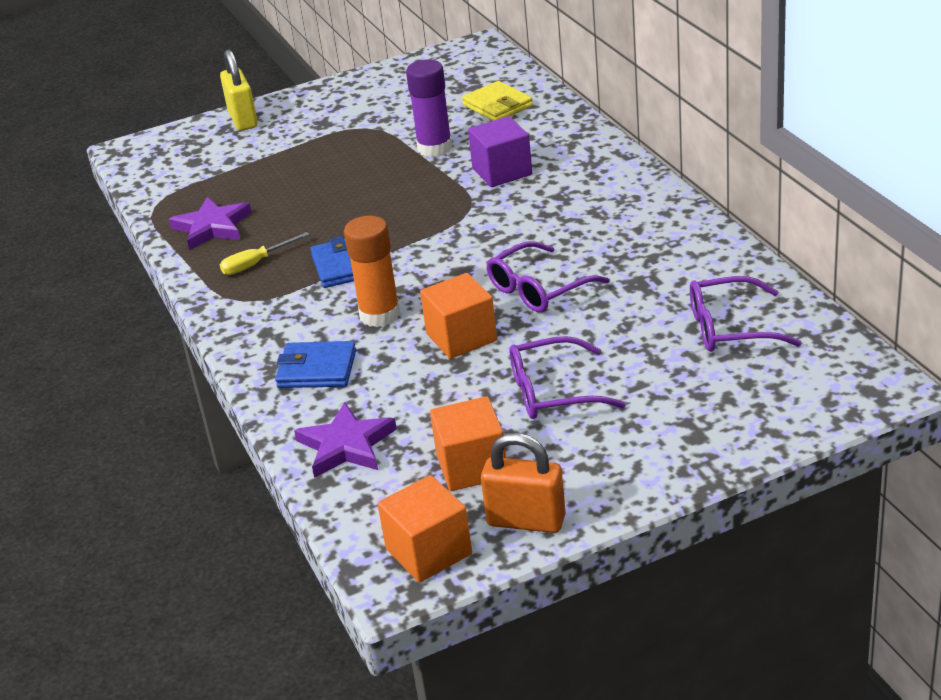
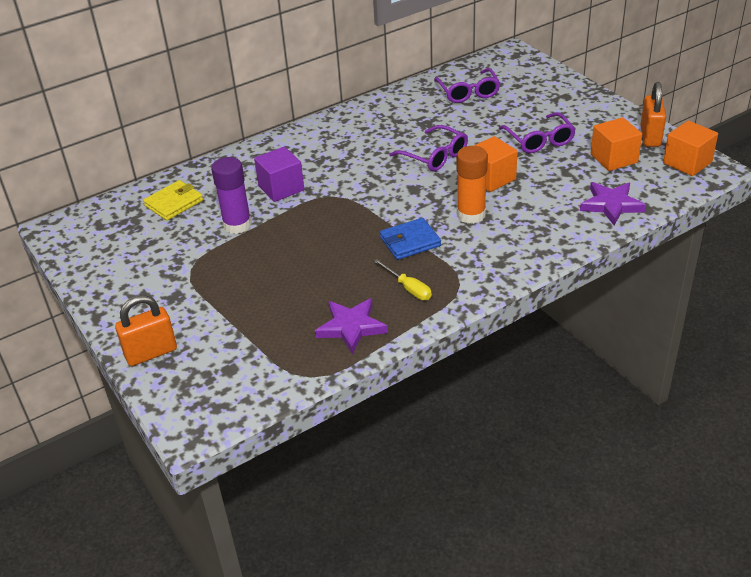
camera: 100 degrees left, 5 degrees up
(243, 120) = (151, 353): yellow padlock -> orange padlock
(317, 369) = (538, 231): blue wallet -> none

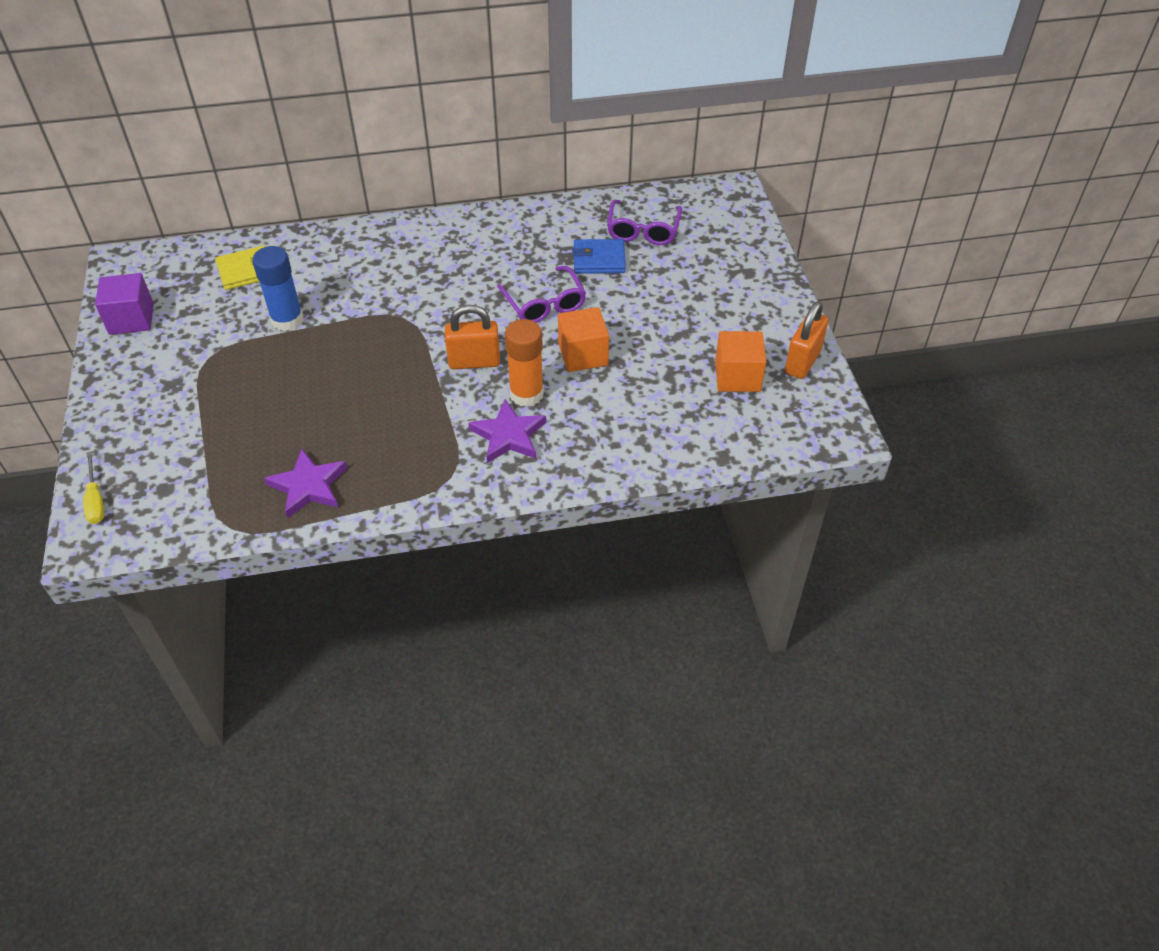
camera: 20 degrees right, 10 degrees up
(151, 353) = (109, 441): orange padlock -> orange padlock (474, 362)
(237, 225) = (287, 320): purple glue stick -> blue glue stick
(281, 188) = (360, 289): purple cube -> purple cube (131, 319)
(408, 288) = (396, 461): yellow screwdriver -> yellow screwdriver (95, 500)
(410, 242) = (439, 405): blue wallet -> blue wallet (599, 260)
(539, 140) = (672, 322): purple glasses -> none
(611, 205) = (686, 437): purple star -> purple star (508, 435)
(687, 163) = (817, 412): orange cube -> none

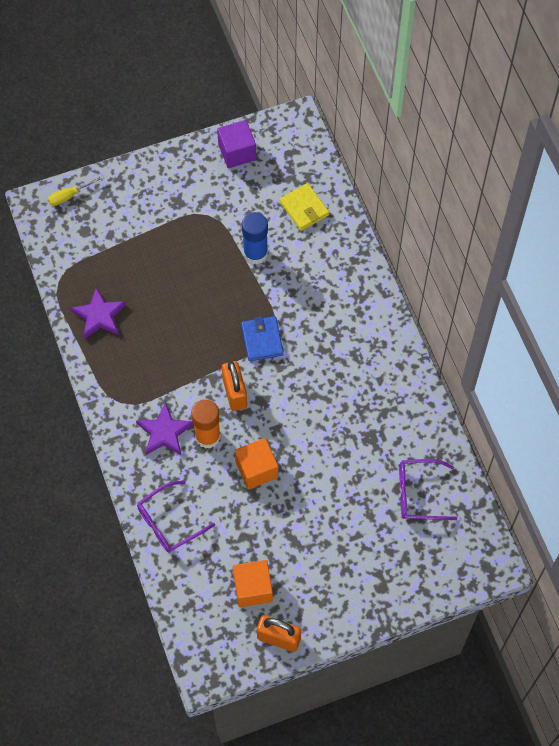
camera: 80 degrees right, 15 degrees up
(544, 304) = (309, 430): purple glasses -> purple glasses (169, 522)
(599, 260) = (372, 463): blue wallet -> blue wallet (262, 340)

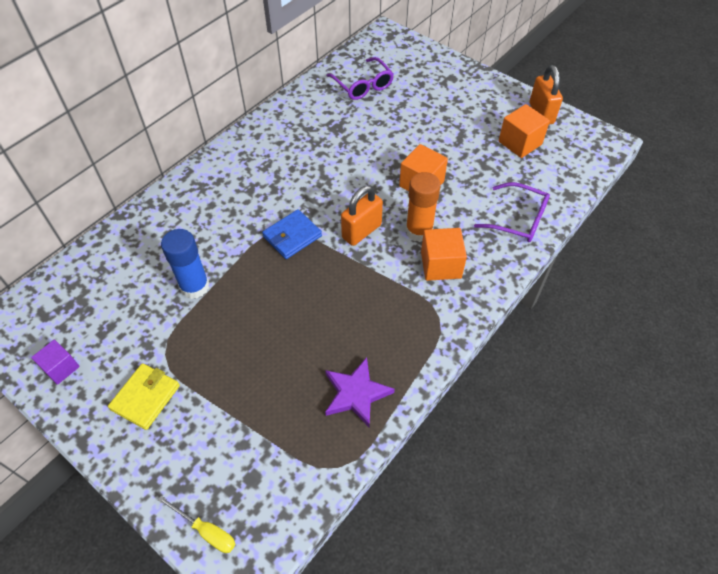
camera: 120 degrees left, 10 degrees down
(164, 432) = (441, 265): purple star -> orange cube
(237, 152) = (61, 368): purple cube -> purple cube, size x0.66
(304, 208) = (117, 270): yellow wallet -> yellow wallet (145, 397)

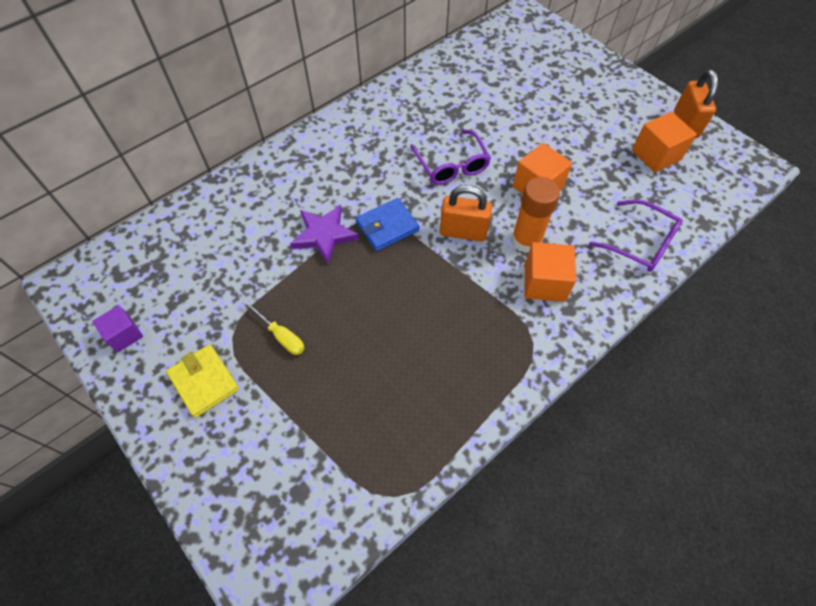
camera: 10 degrees right, 5 degrees up
(145, 397) = (204, 382): yellow wallet -> yellow wallet turned 75 degrees counterclockwise
(194, 286) = (275, 267): blue glue stick -> none
(206, 531) = (241, 543): yellow screwdriver -> yellow screwdriver (280, 335)
(356, 393) = (427, 415): purple star -> purple star (324, 235)
(361, 231) = (463, 232): orange padlock -> orange padlock turned 45 degrees clockwise
(362, 85) = (490, 68): purple glasses -> purple glasses (451, 165)

